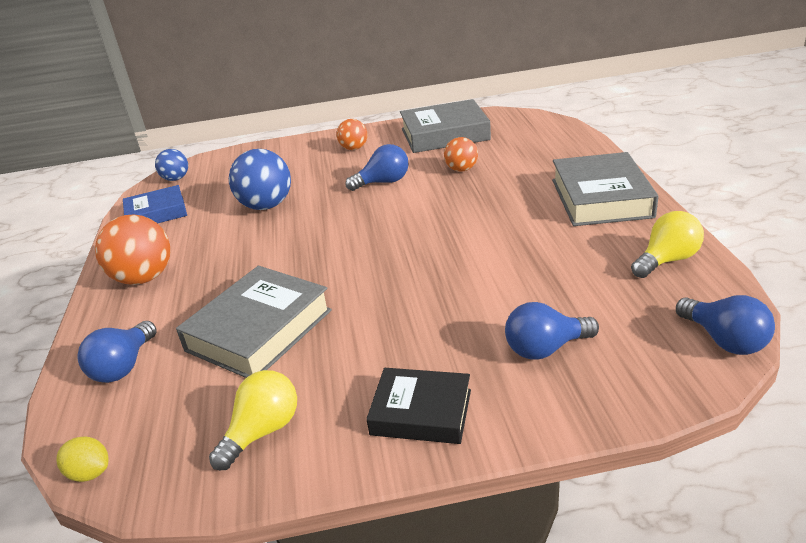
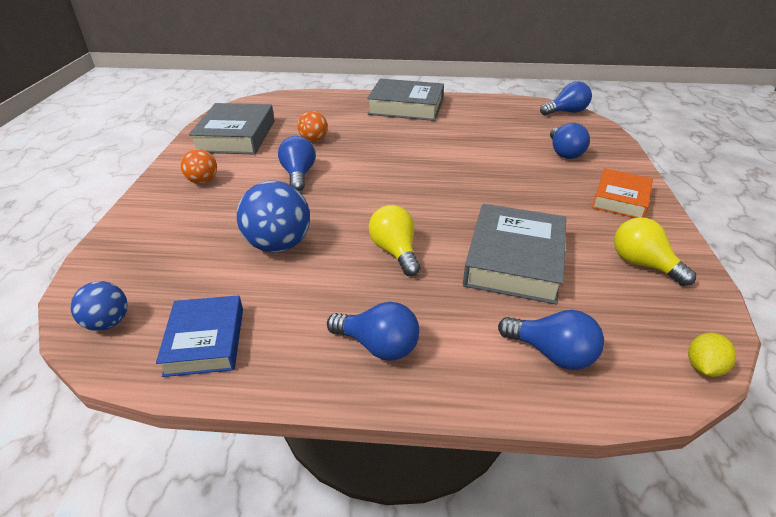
camera: 80 degrees left, 5 degrees up
(144, 278) = (378, 346): orange ball -> blue light bulb
(259, 330) = (514, 260): grey book -> grey book turned 60 degrees clockwise
(421, 412) = (620, 199): black book -> orange book
(667, 260) = (489, 107): yellow light bulb -> yellow light bulb (395, 251)

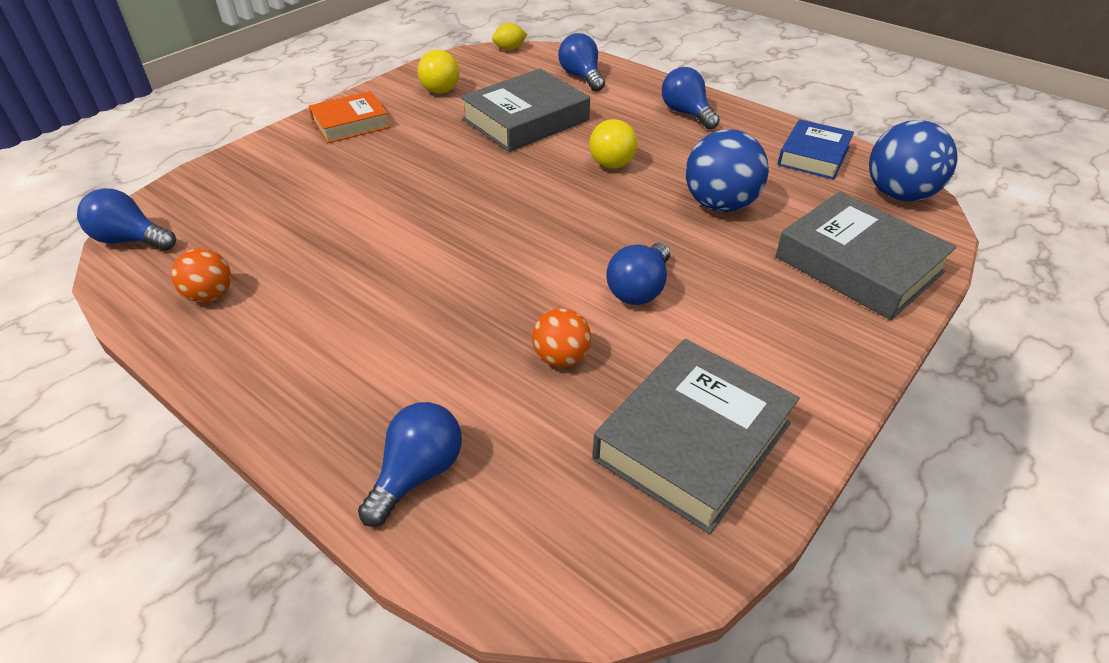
camera: 145 degrees left, 5 degrees up
(108, 323) = (899, 194): blue ball -> blue ball, size x1.71
(203, 181) = (785, 337): orange ball -> orange ball (210, 295)
(406, 107) = (309, 378): grey book -> grey book (858, 265)
(564, 153) = (286, 183): blue light bulb -> blue light bulb (417, 473)

